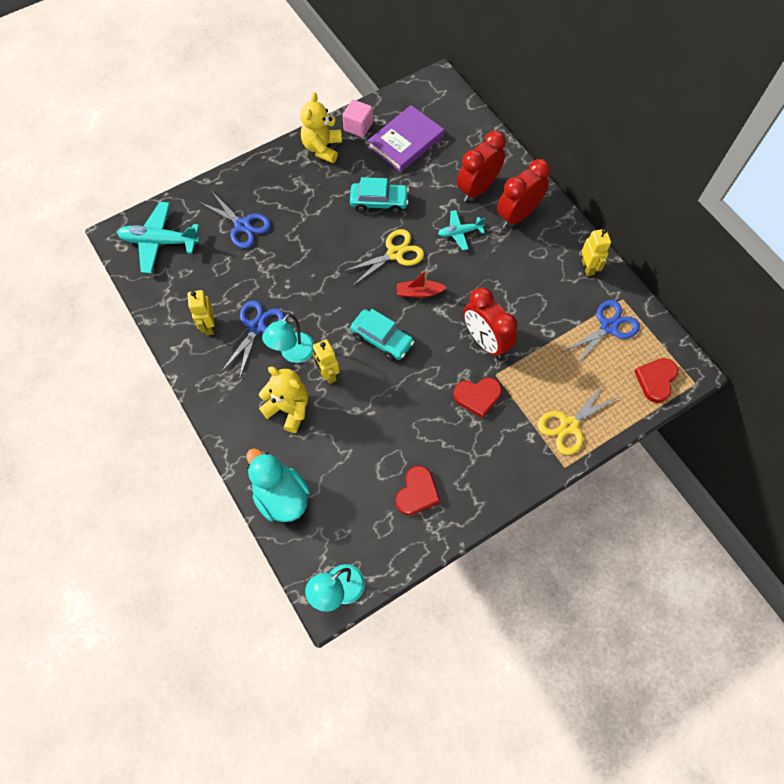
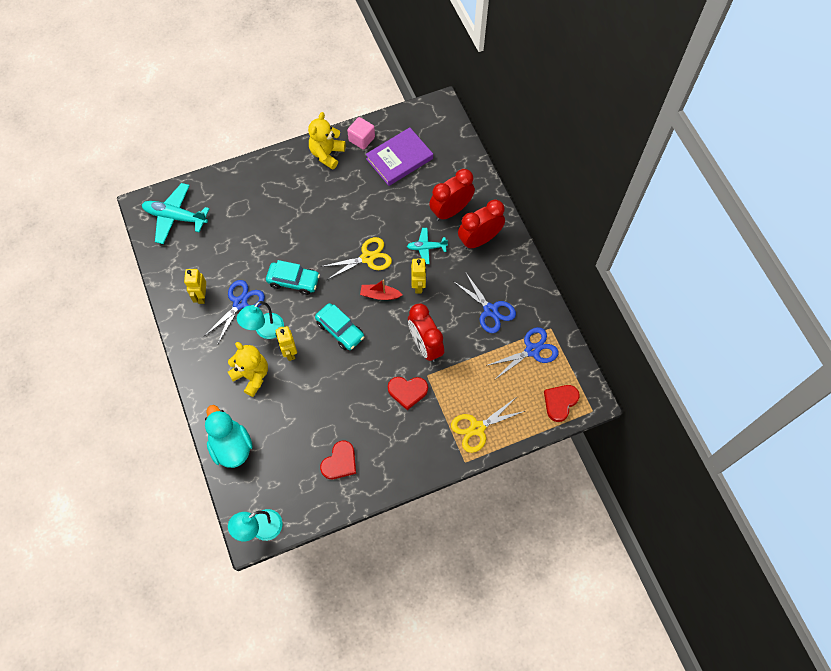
camera: 10 degrees right, 0 degrees up
(242, 225) = (246, 213): blue scissors -> blue scissors (490, 310)
(379, 202) = (364, 210): turquoise car -> turquoise car (293, 281)
(588, 267) = (528, 295): yellow robot -> yellow robot (418, 286)

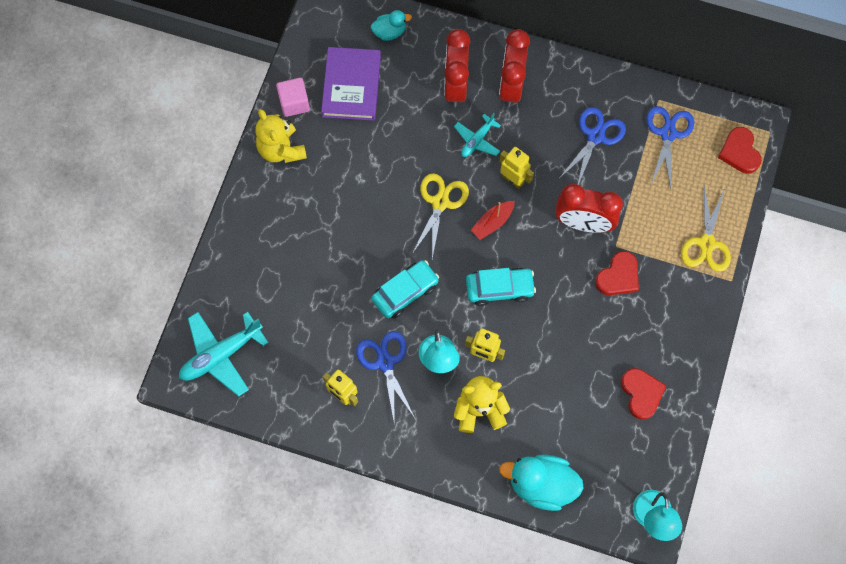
camera: 50 degrees left, 5 degrees up
(452, 152) = (389, 32): none -> turquoise duck
(490, 310) = (595, 136): blue scissors -> blue scissors turned 60 degrees counterclockwise

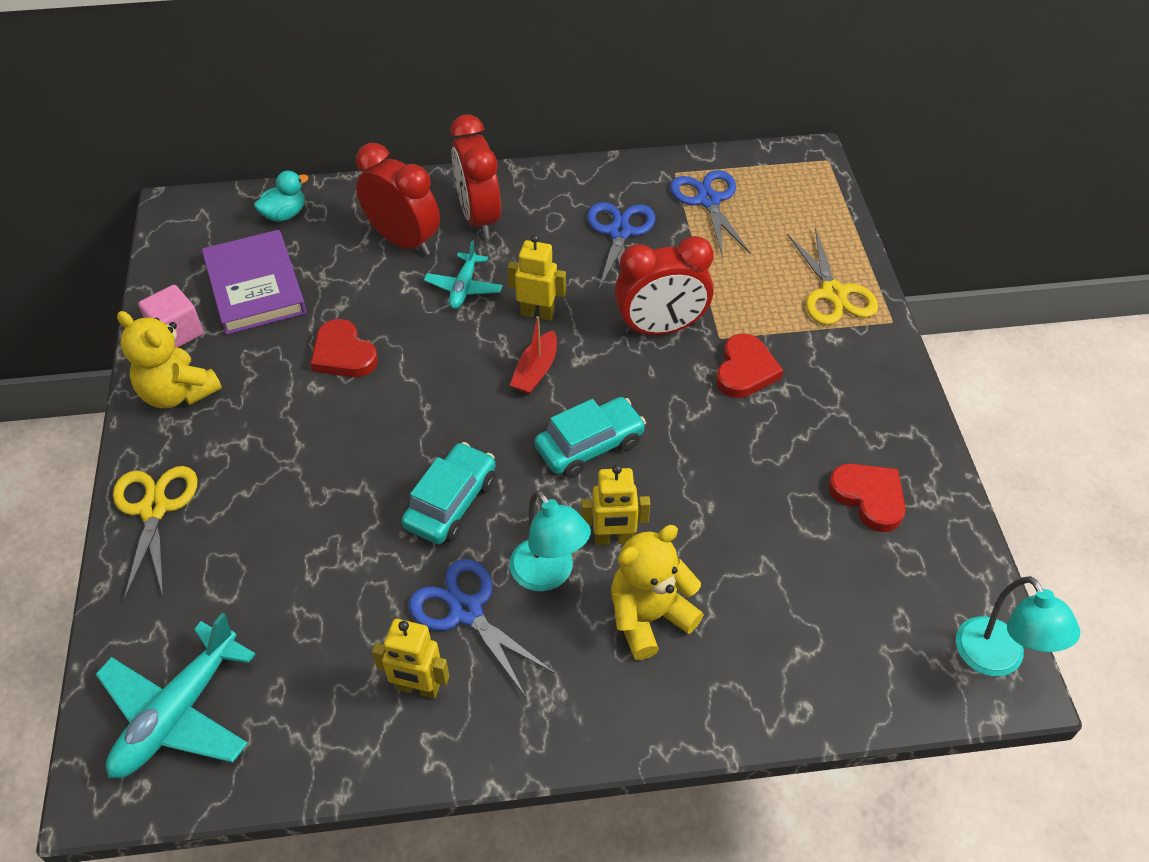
camera: 25 degrees left, 20 degrees down
(440, 203) = (448, 374): yellow scissors -> yellow scissors (154, 509)
(455, 86) = (403, 241): red clock -> red clock turned 150 degrees clockwise
(541, 485) = (805, 685): turquoise duck -> none
(739, 152) = (807, 190): red heart -> red heart (343, 354)

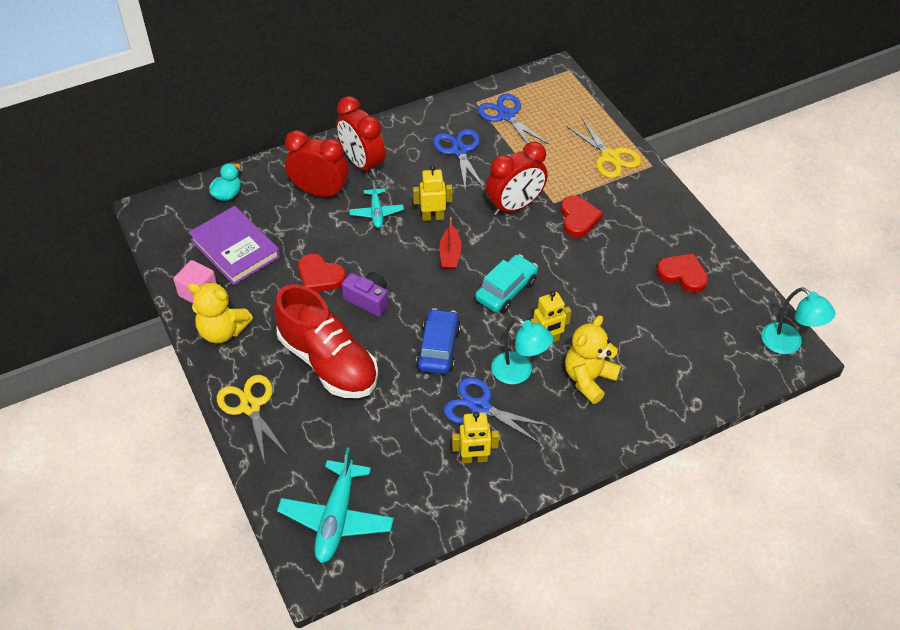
camera: 20 degrees left, 0 degrees up
(290, 477) = (328, 362): none -> red shoe
(390, 404) = (368, 300): none -> purple camera
(451, 503) = (438, 348): turquoise car -> blue car

